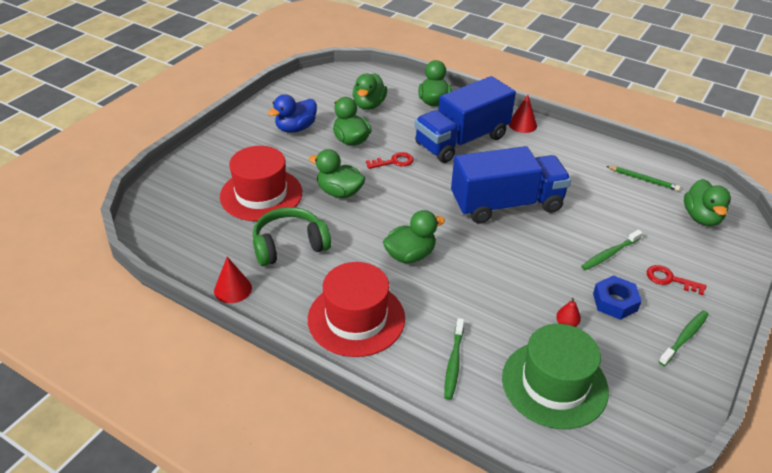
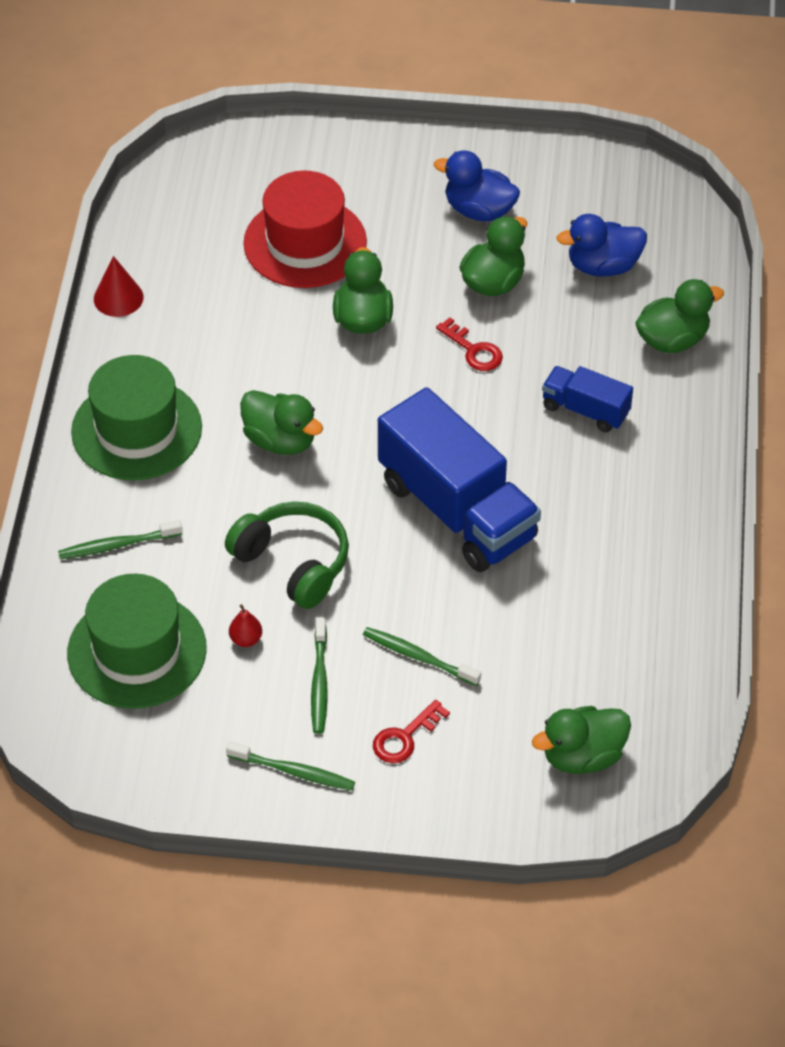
camera: 65 degrees right, 10 degrees up
(289, 246) = (224, 315): green headphones -> green headphones (293, 563)
(356, 318) = (136, 430): red hat -> green hat
(369, 105) = (603, 266): green duck -> blue duck
(462, 140) = (585, 410): blue truck -> blue truck, size x0.50
(522, 124) = (688, 471): red cone -> none
(615, 302) = (319, 682): blue nut -> green toothbrush
(643, 179) = (637, 664): green pencil -> none
(670, 279) = (405, 737): red key -> red key turned 135 degrees counterclockwise

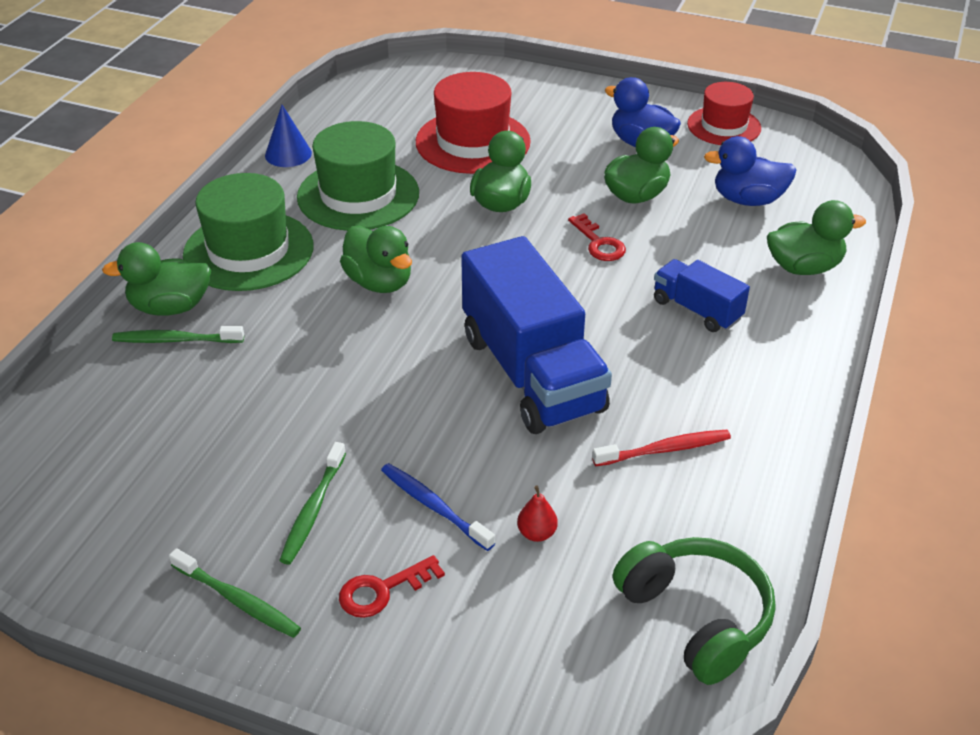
camera: 15 degrees right, 10 degrees down
(118, 298) = (288, 154): red cone -> blue cone
(137, 651) = (138, 438): green hat -> green hat (358, 195)
(246, 639) = (256, 450): red pear -> red pear (536, 533)
(293, 563) = (340, 389): green headphones -> green headphones (695, 618)
(418, 657) = (434, 506): green toothbrush -> blue toothbrush
(557, 169) = (724, 126): none -> red hat
(582, 756) = (588, 661): green duck -> green duck (170, 307)
(593, 562) = (665, 450): none -> red toothbrush

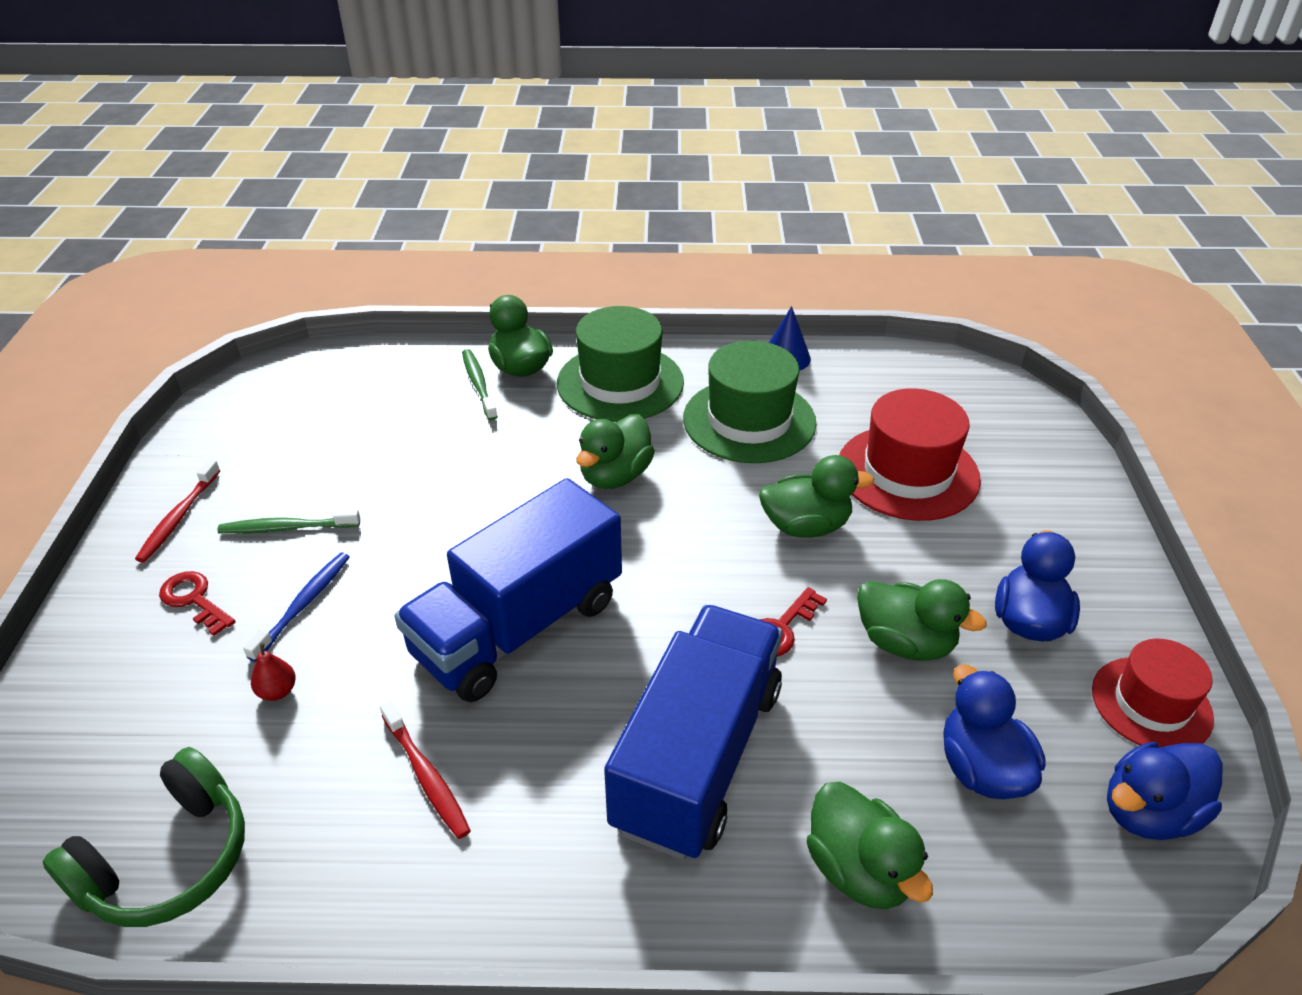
camera: 70 degrees right, 0 degrees up
(238, 600) = (178, 517): green toothbrush -> red toothbrush
(696, 310) = (697, 756): blue truck -> blue truck, size x2.00
(796, 155) = (1148, 812): none -> blue duck

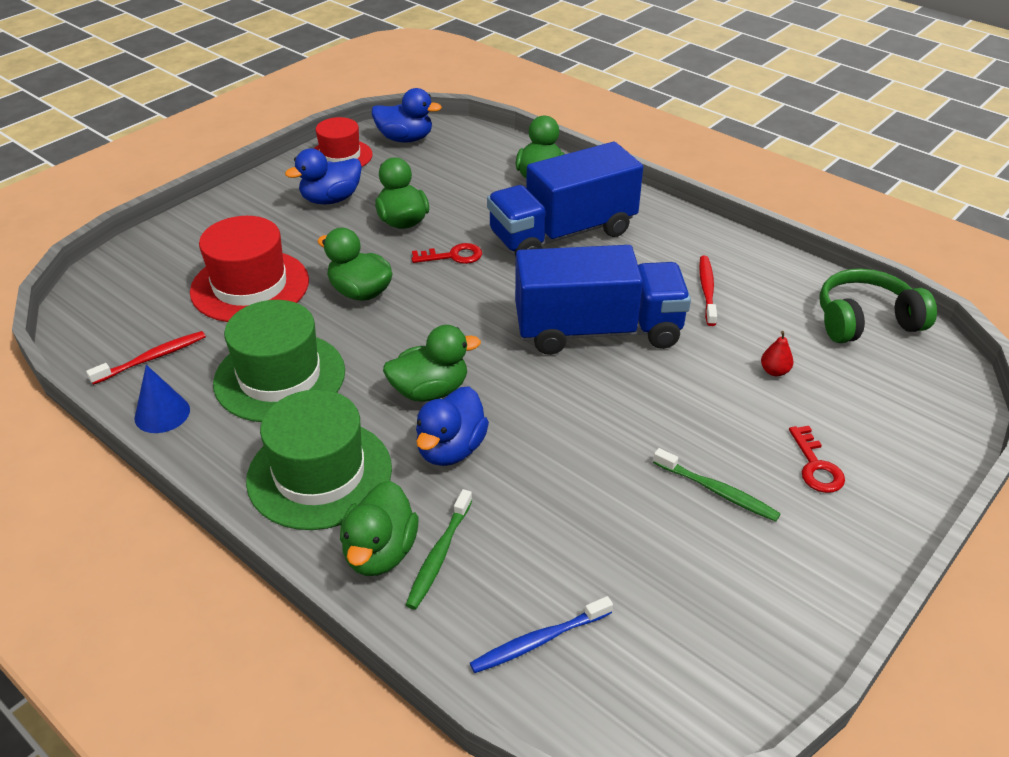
camera: 140 degrees left, 0 degrees up
(178, 517) = (812, 558): red toothbrush -> red toothbrush (152, 358)
(304, 604) = (732, 418): blue toothbrush -> blue toothbrush (538, 641)
(981, 768) = (445, 175): blue duck -> blue duck (451, 449)

